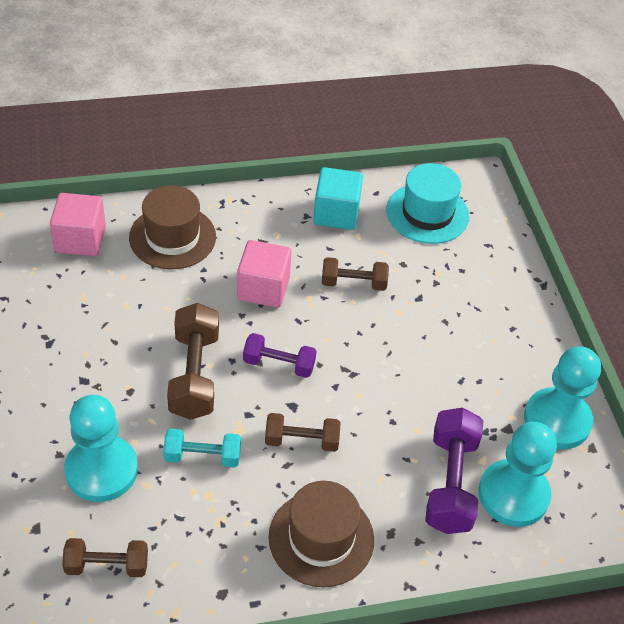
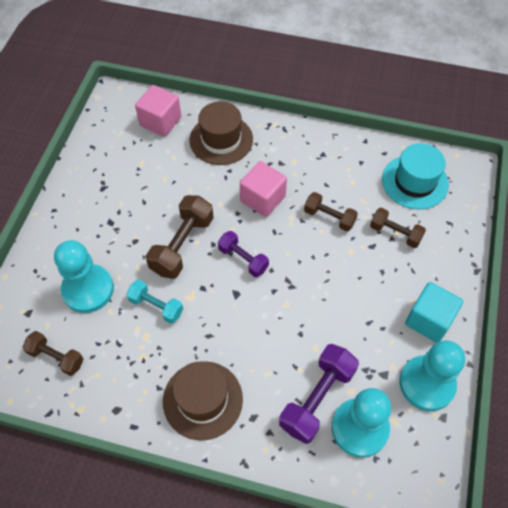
camera: 30 degrees right, 10 degrees up
(301, 441) = (228, 322): brown dumbbell -> brown dumbbell (395, 233)
(336, 213) = (345, 159): turquoise cube -> turquoise cube (429, 320)

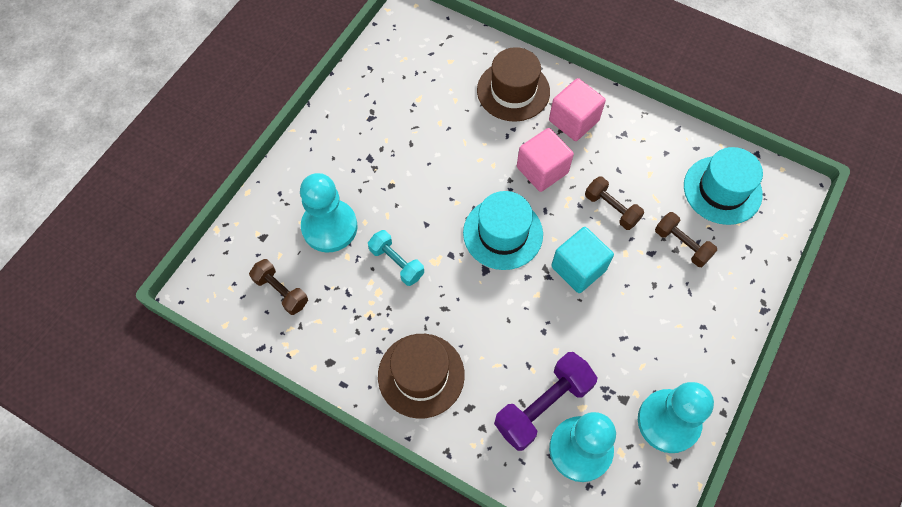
camera: 15 degrees right, 5 degrees up
(160, 121) = (451, 55): pink cube -> pink cube (573, 121)
(182, 245) = (440, 202): brown dumbbell -> none
(243, 259) = (503, 233): purple dumbbell -> turquoise hat
(429, 320) = (691, 352): turquoise cube -> turquoise cube (578, 268)

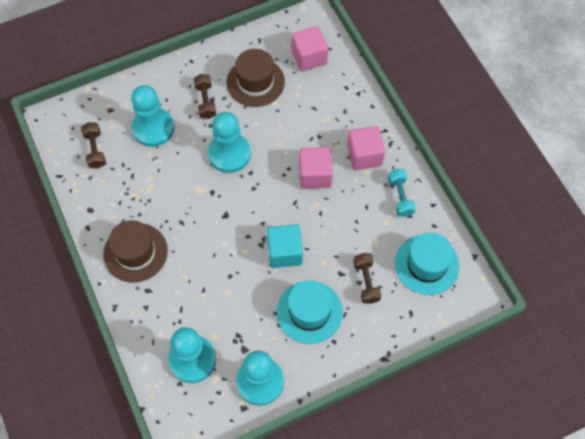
camera: 35 degrees right, 0 degrees up
(396, 263) = (175, 176): turquoise dumbbell -> turquoise dumbbell (400, 197)
(436, 56) = (309, 57): none -> pink cube
(436, 203) = (229, 154): none -> turquoise pawn
(503, 233) = (255, 199): turquoise hat -> turquoise hat (309, 312)
(513, 91) = (340, 111): brown hat -> brown hat (255, 82)
(543, 406) = (192, 319): purple dumbbell -> none
(611, 209) = (339, 229): brown dumbbell -> brown dumbbell (205, 101)

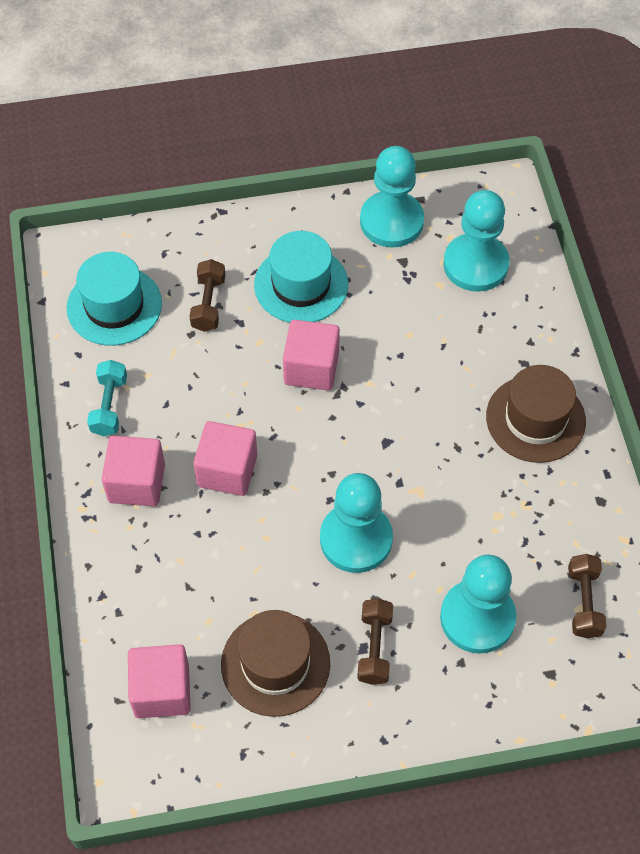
camera: 165 degrees left, 5 degrees down
(284, 252) = (311, 368): turquoise cube -> pink cube

